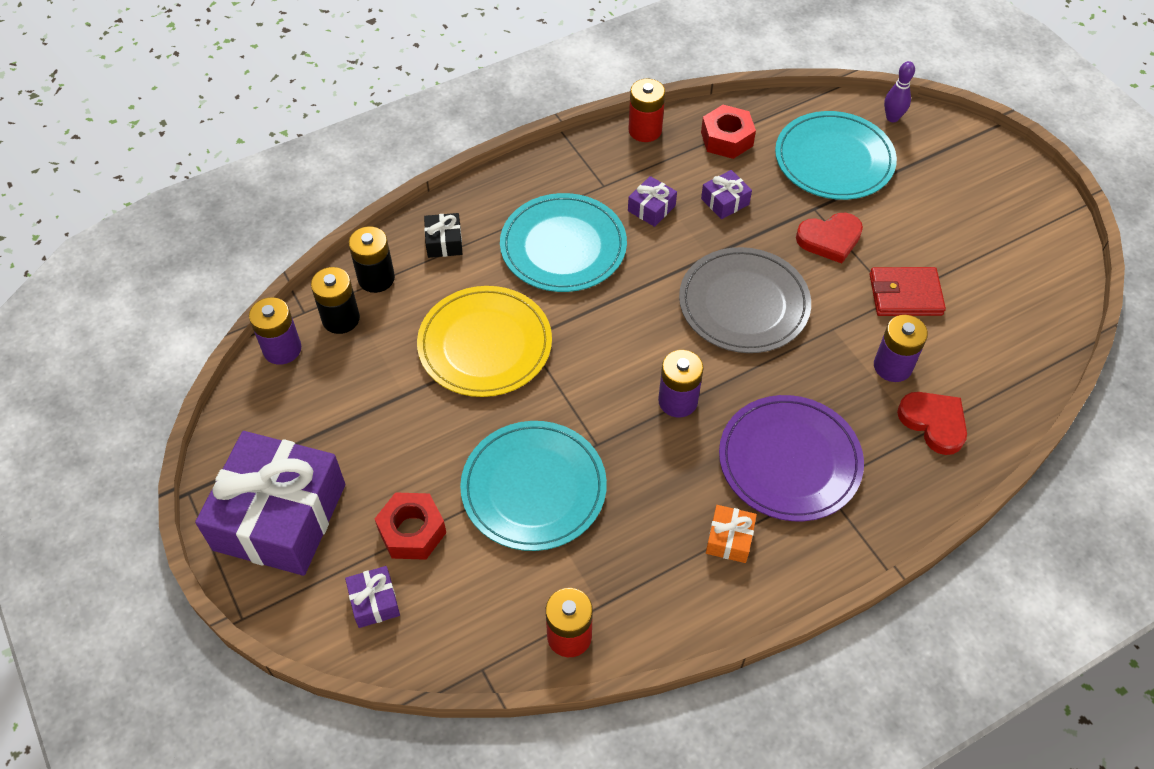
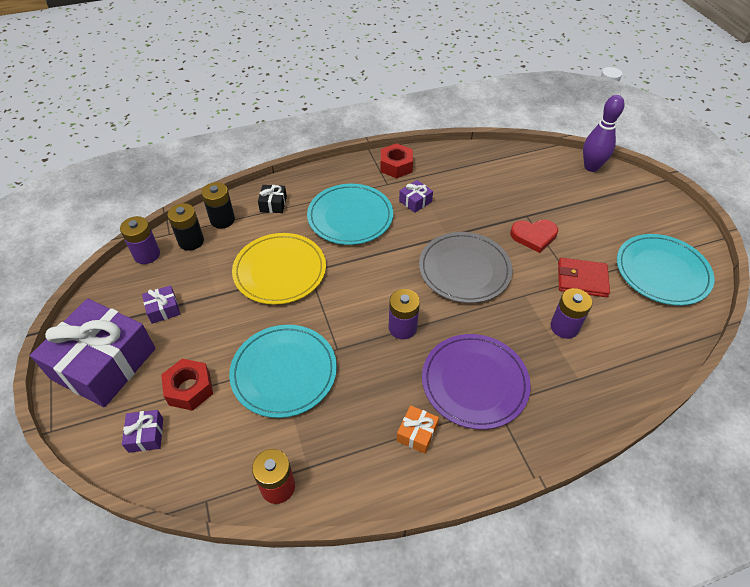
camera: 10 degrees right, 5 degrees down
(645, 130) = (422, 155): red battery -> none
(725, 201) = (466, 203): purple gift -> purple gift (163, 309)
(726, 139) = (475, 166): red nut -> red nut (396, 166)
(834, 159) = (546, 187): turquoise plate -> turquoise plate (662, 272)
(892, 118) = (591, 167): purple bowling pin -> purple bowling pin, size x1.68
(934, 423) = (589, 372): red heart -> none

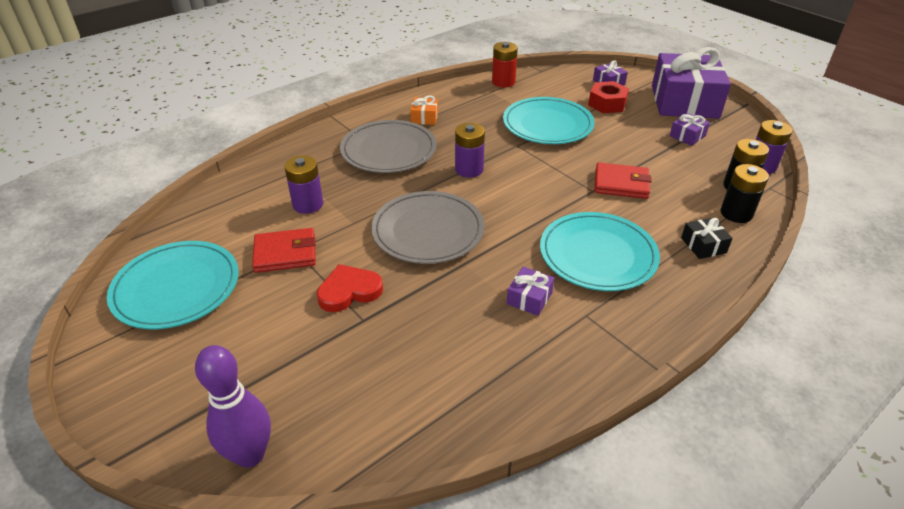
camera: 160 degrees right, 10 degrees down
(280, 271) = (621, 184): yellow plate -> red wallet
(396, 166) = (594, 350): red nut -> none
(474, 382) = (389, 150): purple plate -> grey plate

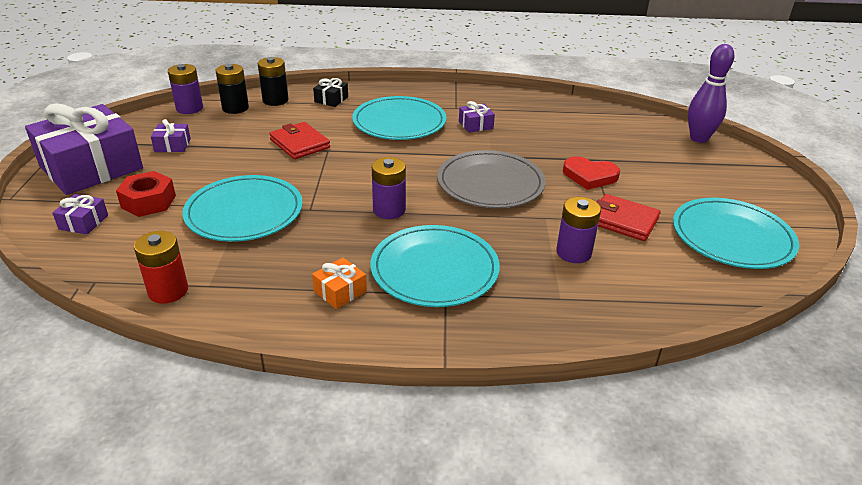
camera: 140 degrees left, 5 degrees down
(389, 150) = (434, 269): grey plate -> turquoise plate

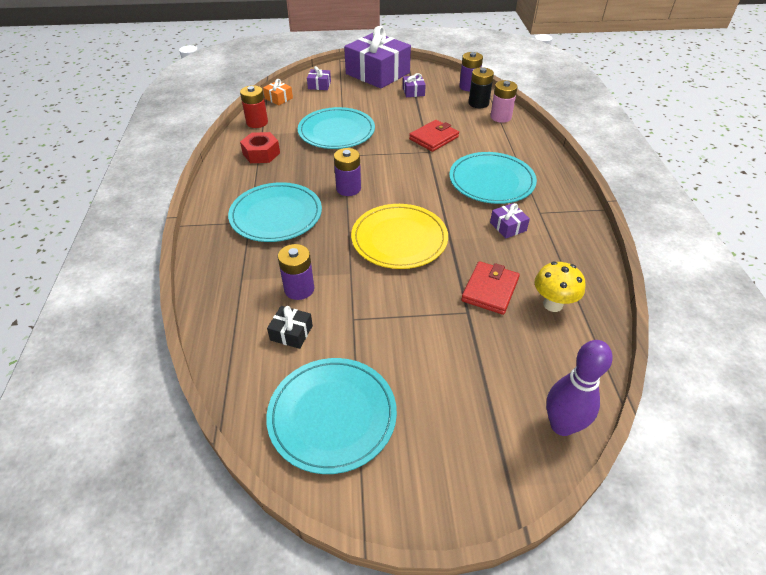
camera: 85 degrees right, 10 degrees up
(148, 202) = (343, 98): red nut -> red nut (261, 153)
(275, 100) = (500, 117): black battery -> pink battery
(331, 99) = (517, 142): black gift -> black gift (291, 333)
(340, 291) = (254, 178): orange gift -> orange gift (278, 98)
(490, 183) = (399, 239): grey plate -> yellow plate
(578, 122) = (552, 304): none -> yellow mushroom
(589, 176) = (431, 307): red heart -> none
(623, 221) = (352, 326): red wallet -> red wallet (490, 290)

